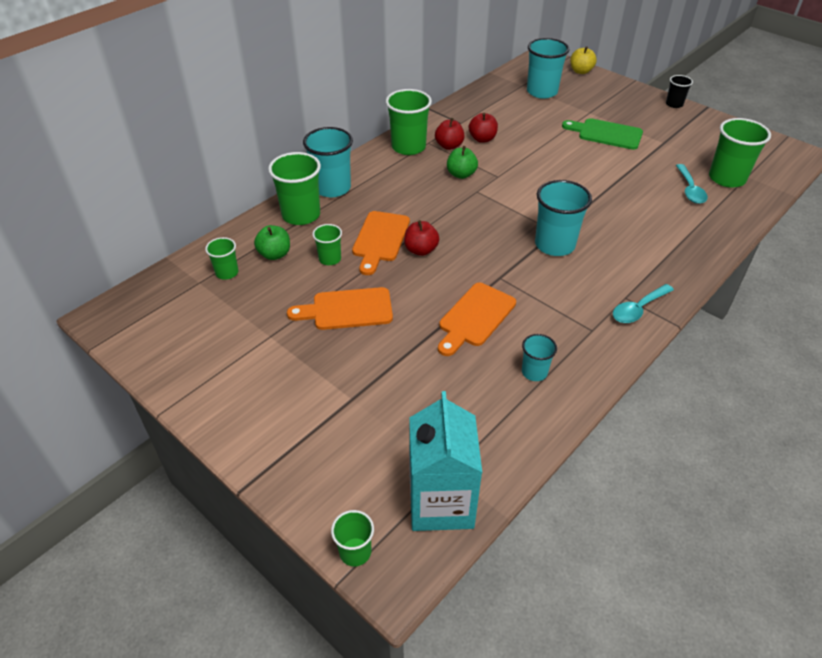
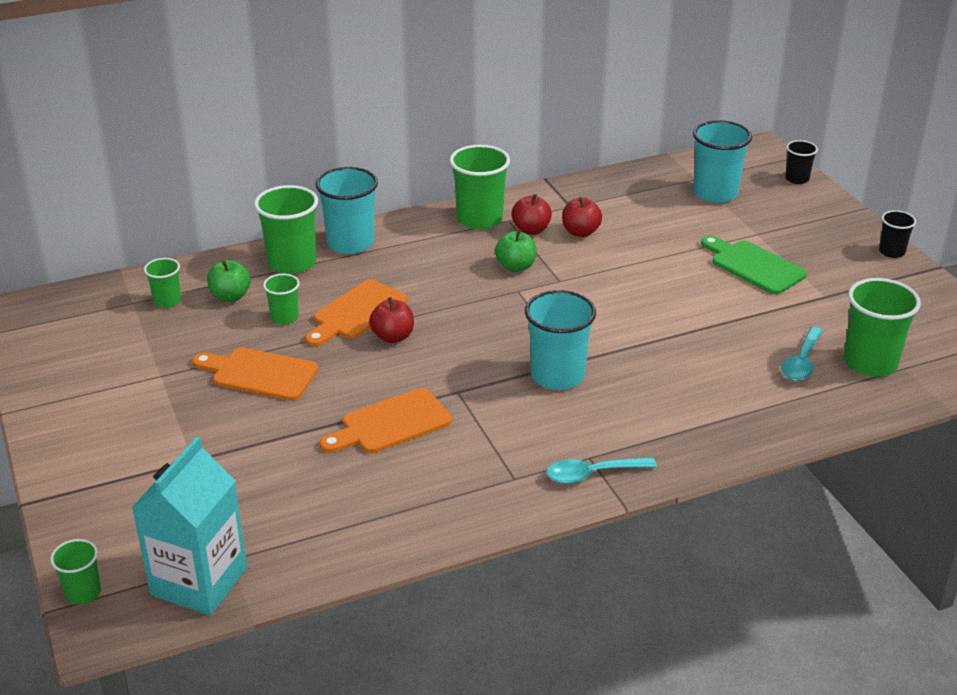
camera: 25 degrees right, 10 degrees down
(534, 372) = (406, 498): turquoise cup -> none
(581, 71) = (797, 179): yellow apple -> black cup

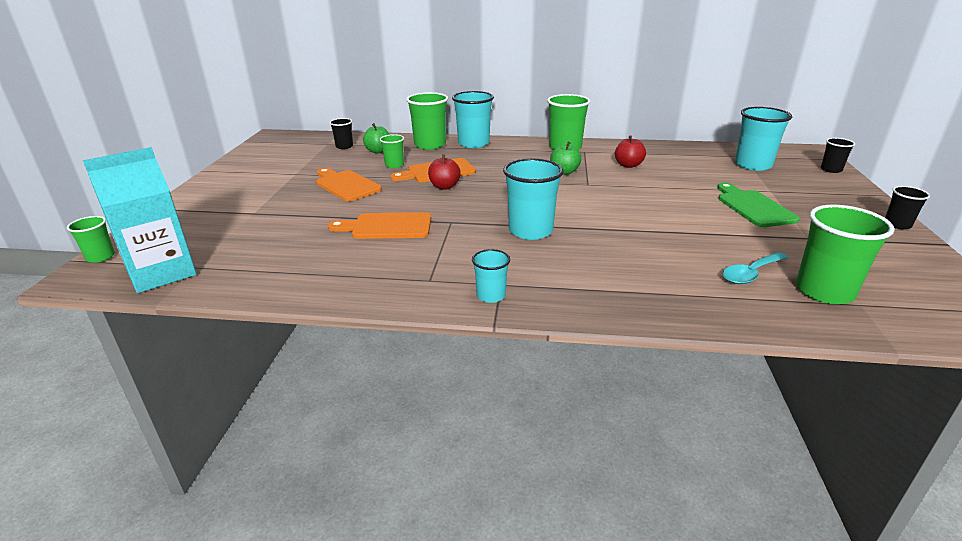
camera: 30 degrees right, 5 degrees down
(167, 301) = (344, 146): green cup -> black cup
(531, 230) = (594, 158): red apple -> none
(592, 474) = (491, 295): turquoise spoon -> turquoise cup

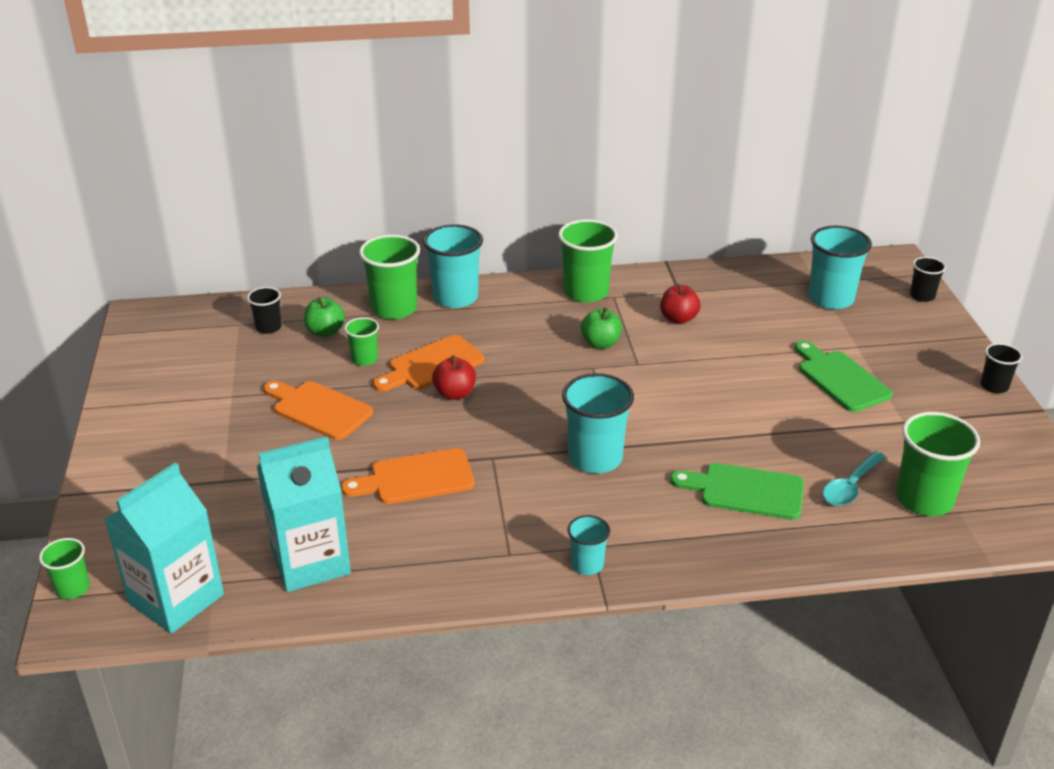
camera: 15 degrees left, 5 degrees up
(274, 264) = (310, 562): none -> turquoise carton
(651, 265) = (745, 491): none -> green cutting board

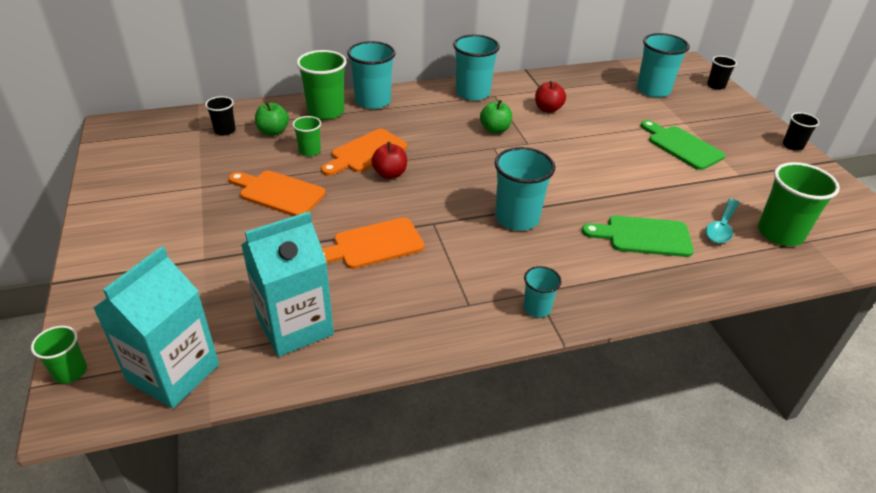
camera: 10 degrees left, 5 degrees up
(586, 292) = (472, 93): green cup -> turquoise cup

